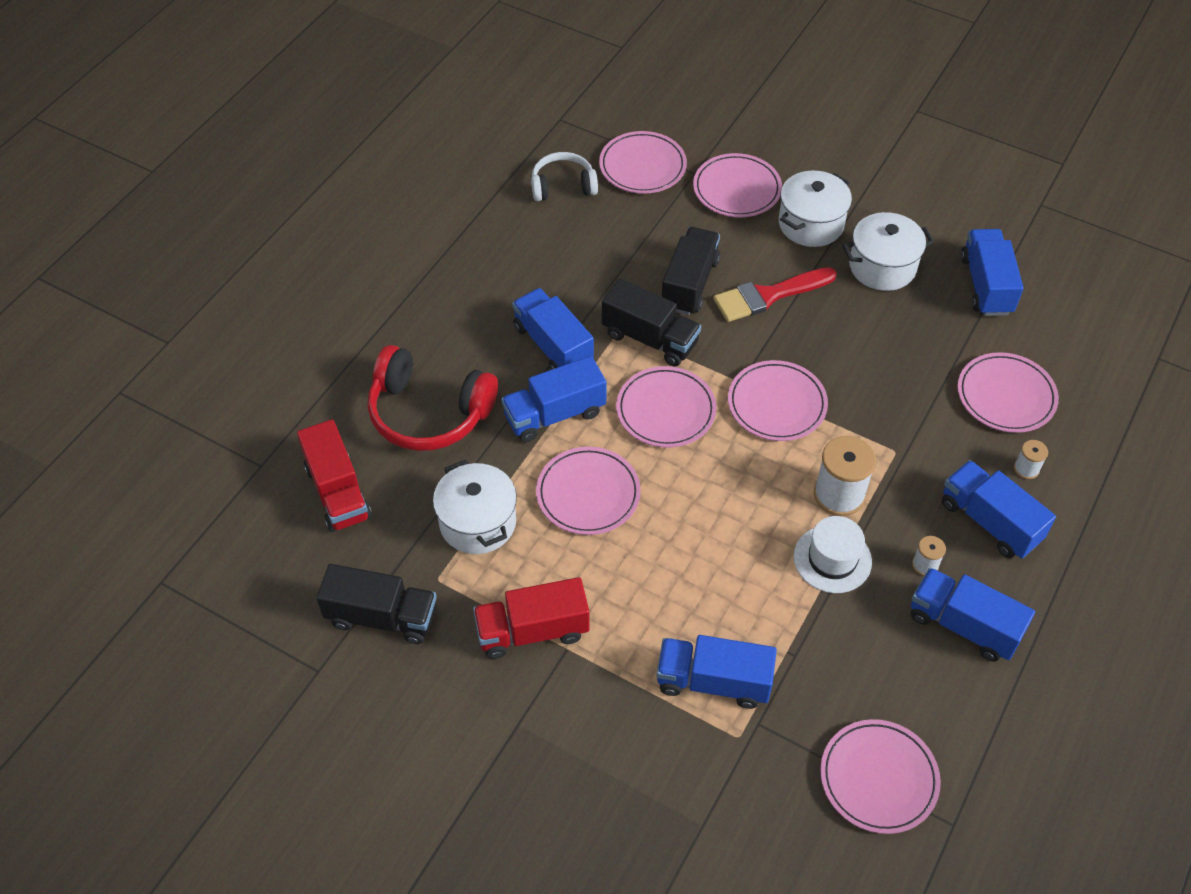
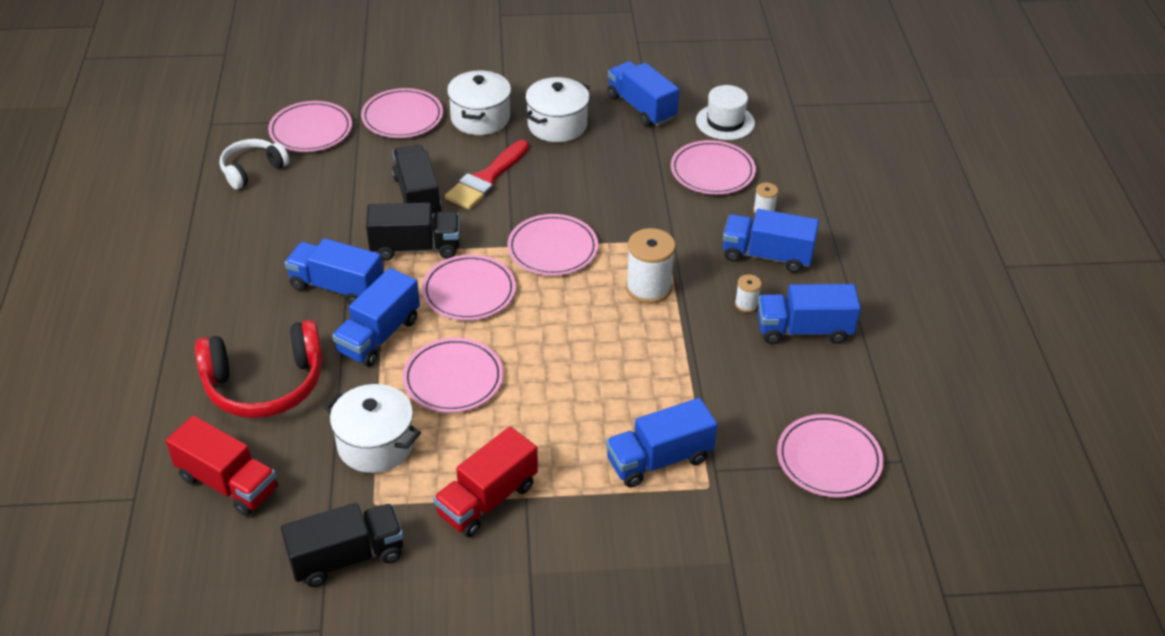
camera: 35 degrees left, 10 degrees down
(832, 559) = (678, 332): white hat -> white hat (725, 122)

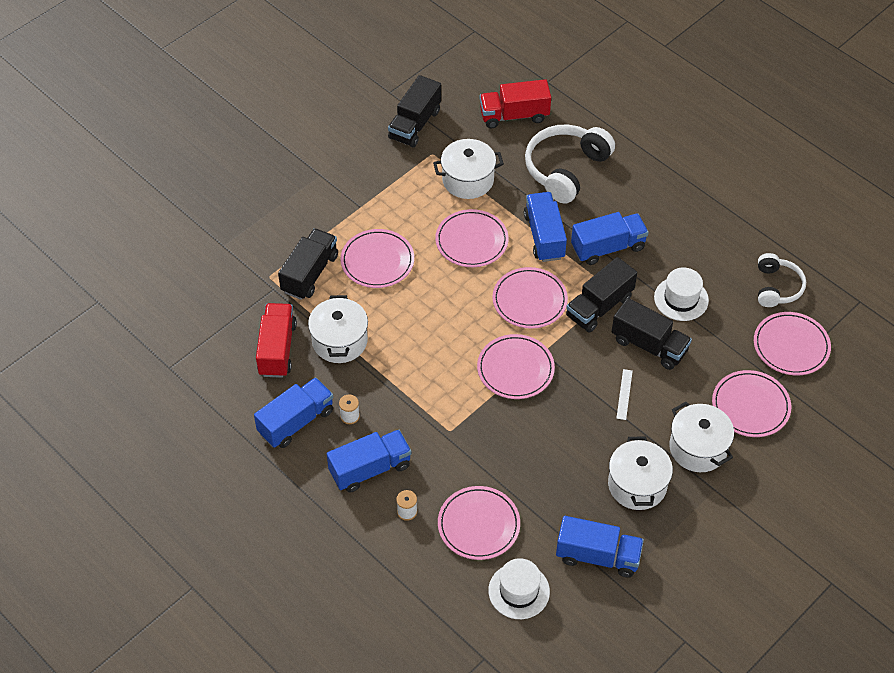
camera: 140 degrees right, 10 degrees up
(265, 384) = (566, 169): red headphones -> white headphones
(339, 210) = (681, 299): none -> white hat
(486, 179) = (624, 394): red brush -> white ruler
(487, 499) = (379, 193): red truck -> red truck (277, 349)
(648, 288) = (423, 383): white spool -> none
(659, 459) = (310, 273): blue truck -> black truck
(693, 372) = (339, 341): none -> white pot
(829, 459) = (213, 339): pink plate -> pink plate (377, 261)

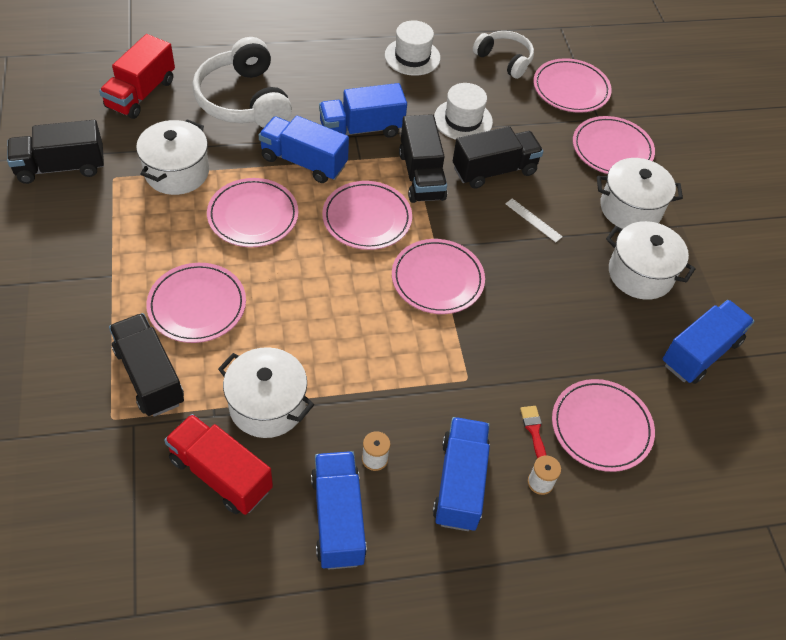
camera: 60 degrees left, 0 degrees up
(415, 124) = (61, 167): black truck -> black truck turned 105 degrees clockwise
(442, 488) = (534, 431): none -> red brush
(519, 591) = (703, 442): white hat -> white hat (412, 57)
(608, 247) = (361, 129): blue truck -> blue truck turned 120 degrees counterclockwise

